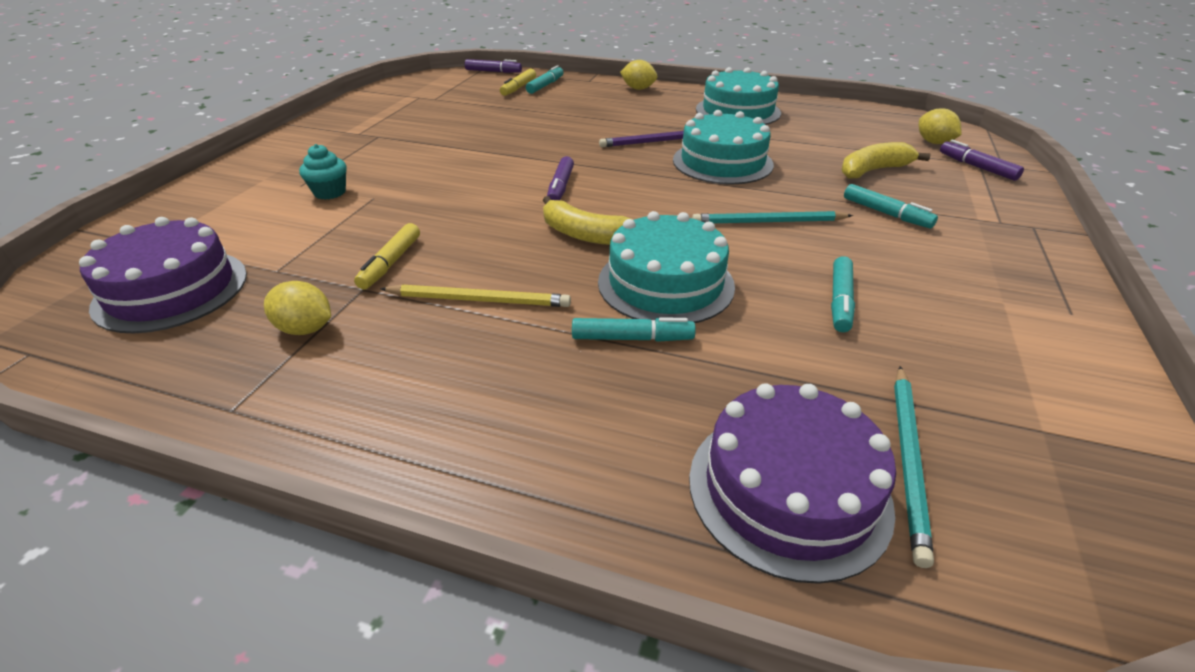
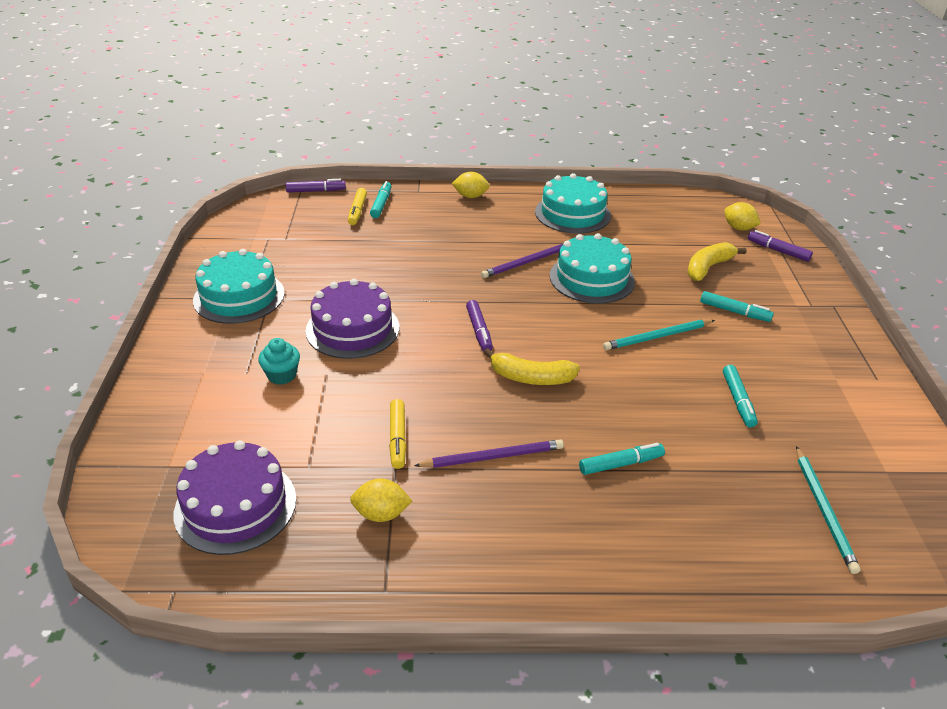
camera: 20 degrees left, 0 degrees up
(479, 300) = (493, 457): yellow pencil -> purple pencil
(665, 283) = (616, 411): turquoise cake -> turquoise cake (239, 296)
(788, 490) = (769, 548): purple cake -> purple cake (352, 329)

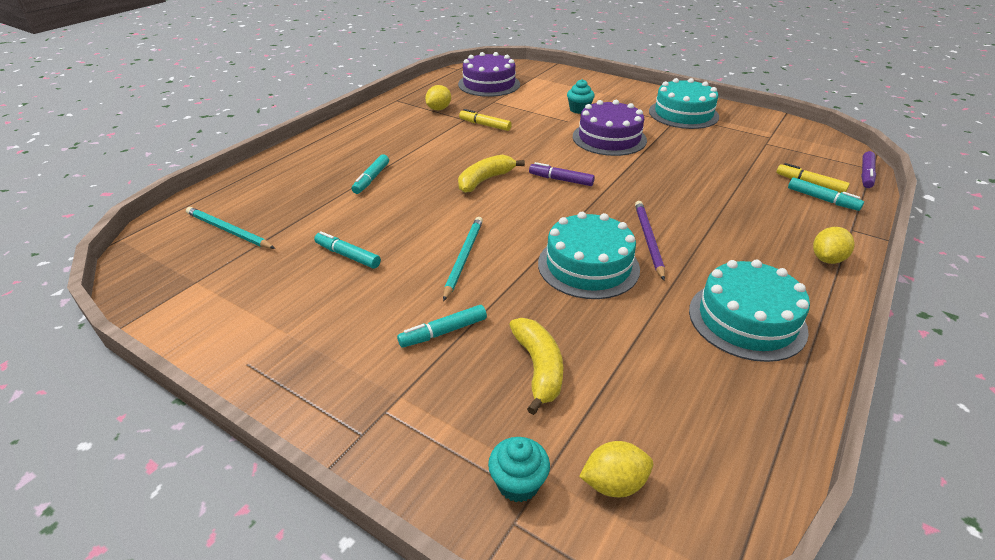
camera: 125 degrees right, 0 degrees up
(493, 457) = (434, 144): purple pencil -> none
(778, 251) = (518, 483): purple marker -> turquoise cupcake

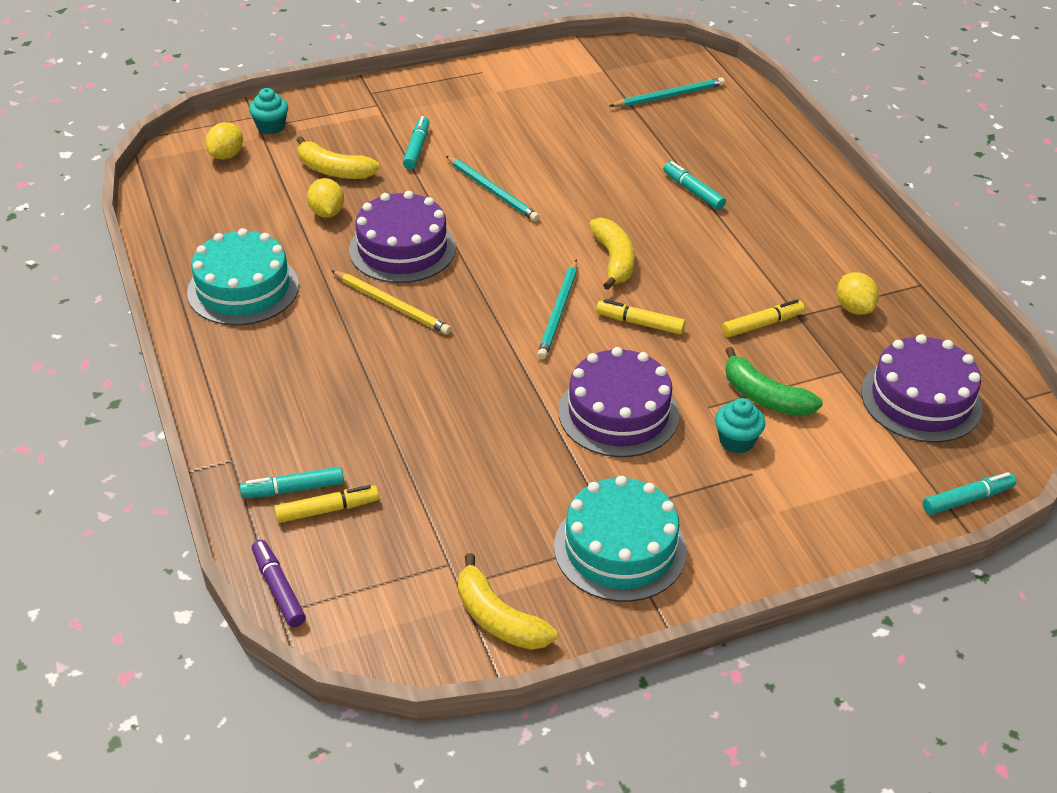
camera: 125 degrees right, 5 degrees up
(348, 255) = (563, 139): turquoise marker -> turquoise marker (967, 499)
(532, 154) = (640, 323): none -> yellow marker
(539, 111) = (765, 397): none -> green banana
(561, 180) = (558, 312): purple marker -> turquoise pencil
(588, 266) = (402, 249): turquoise cake -> purple cake
(648, 240) = (392, 305): purple pencil -> yellow pencil
(764, 124) = (499, 618): none -> yellow banana
(827, 259) = (228, 397): yellow lemon -> yellow lemon (327, 213)

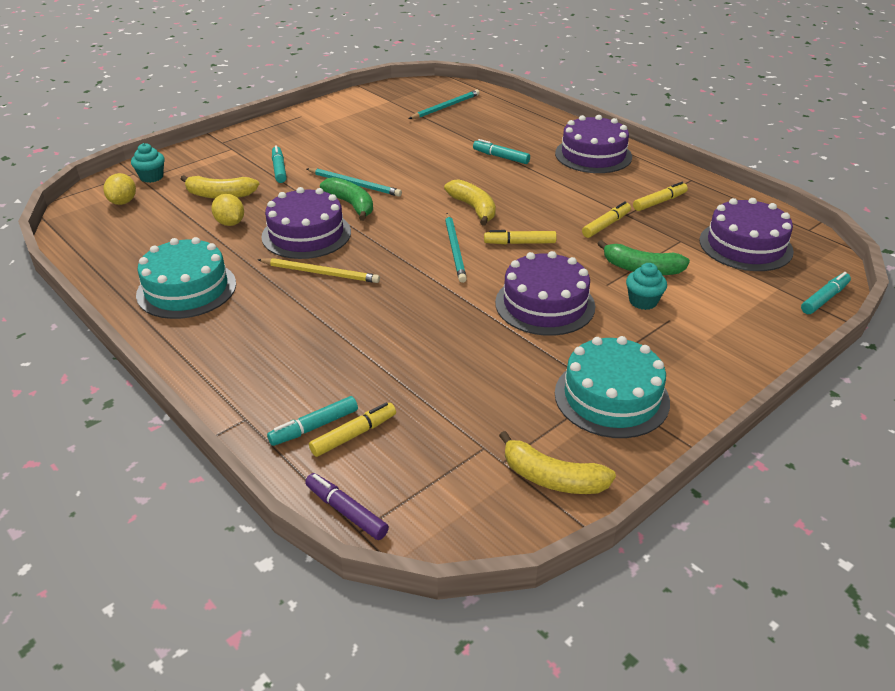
camera: 20 degrees left, 5 degrees down
(473, 220) = (351, 205): none -> green banana
(815, 216) = (593, 155): none -> purple cake
(854, 308) = (659, 202): yellow lemon -> yellow marker

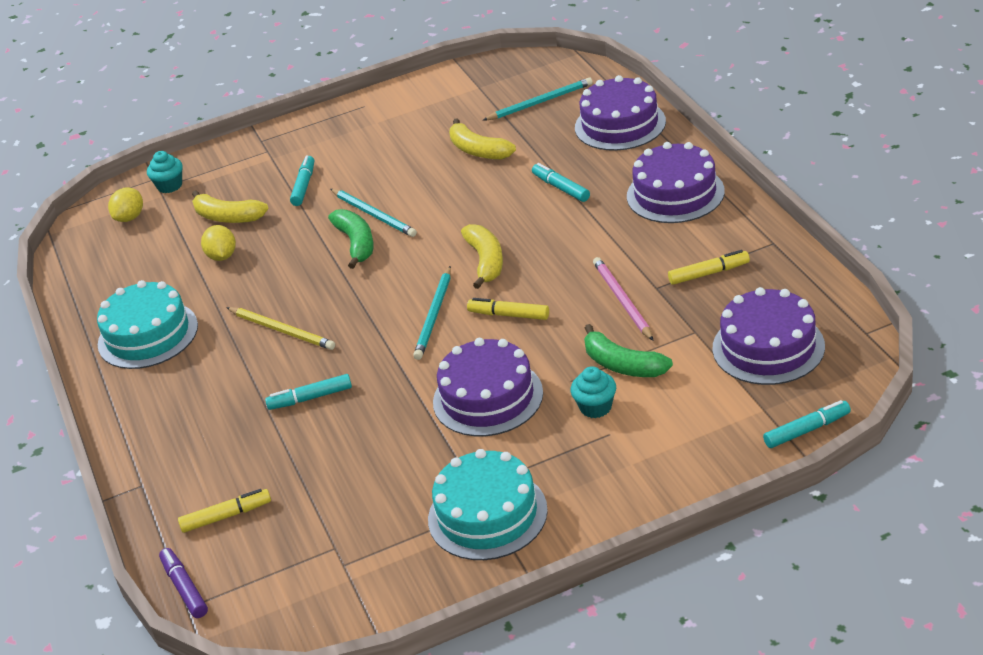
camera: 25 degrees right, 0 degrees up
(306, 234) = (291, 279): purple cake -> purple cake (620, 124)
(314, 427) = (196, 502): turquoise marker -> turquoise marker (310, 398)
(552, 478) = (378, 588): yellow banana -> yellow banana (478, 150)
(606, 225) = (622, 300): yellow marker -> pink pencil

